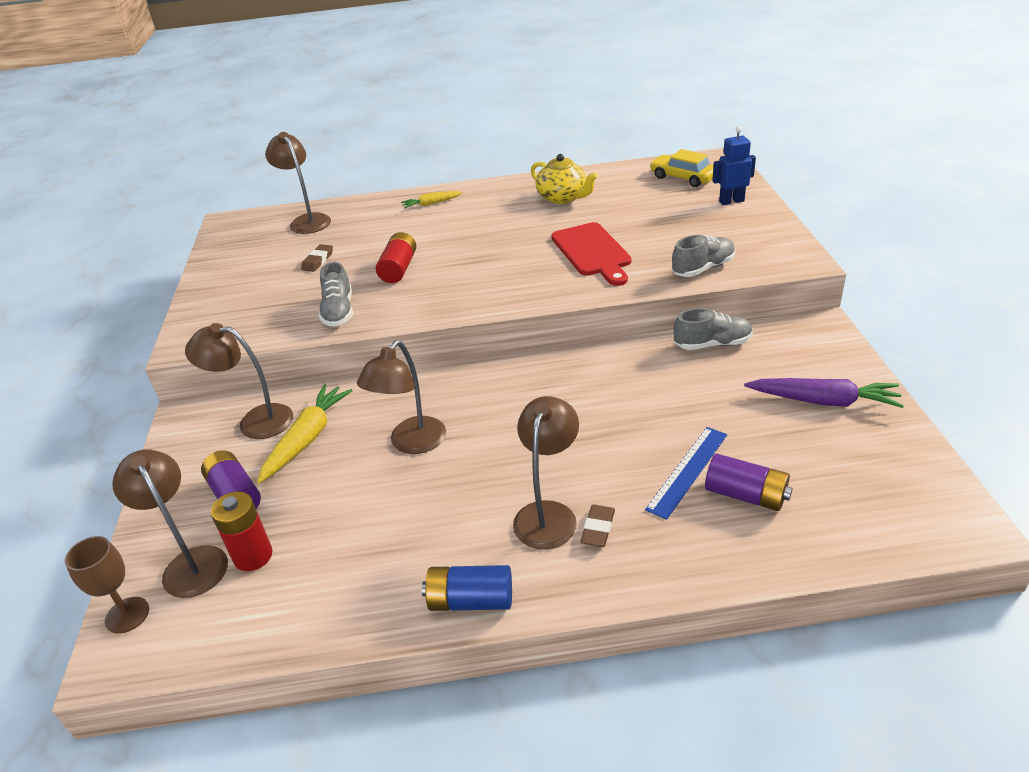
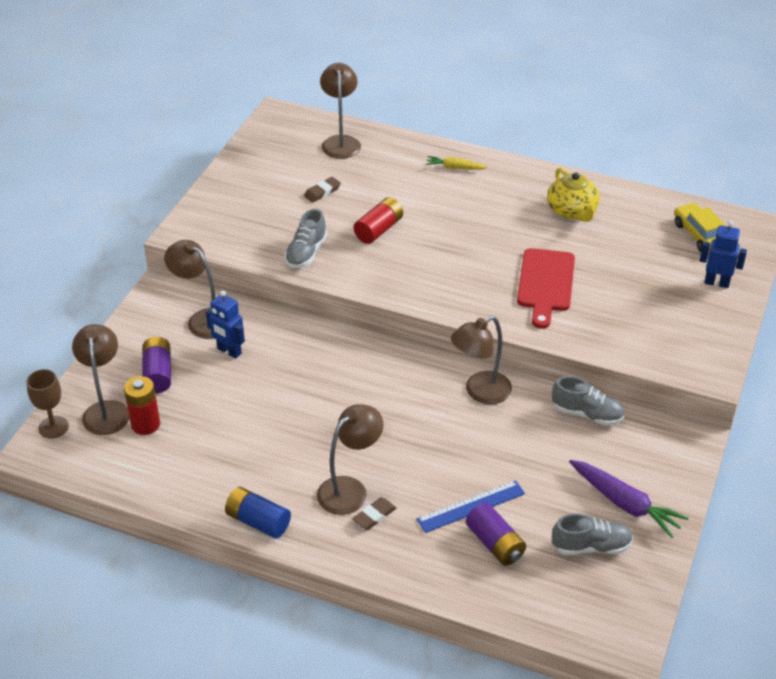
camera: 25 degrees right, 5 degrees up
(307, 438) = (229, 351): yellow carrot -> blue robot
(411, 443) = (297, 390): brown lamp -> brown lamp (480, 392)
(703, 268) = (621, 343): grey shoe -> grey shoe (591, 546)

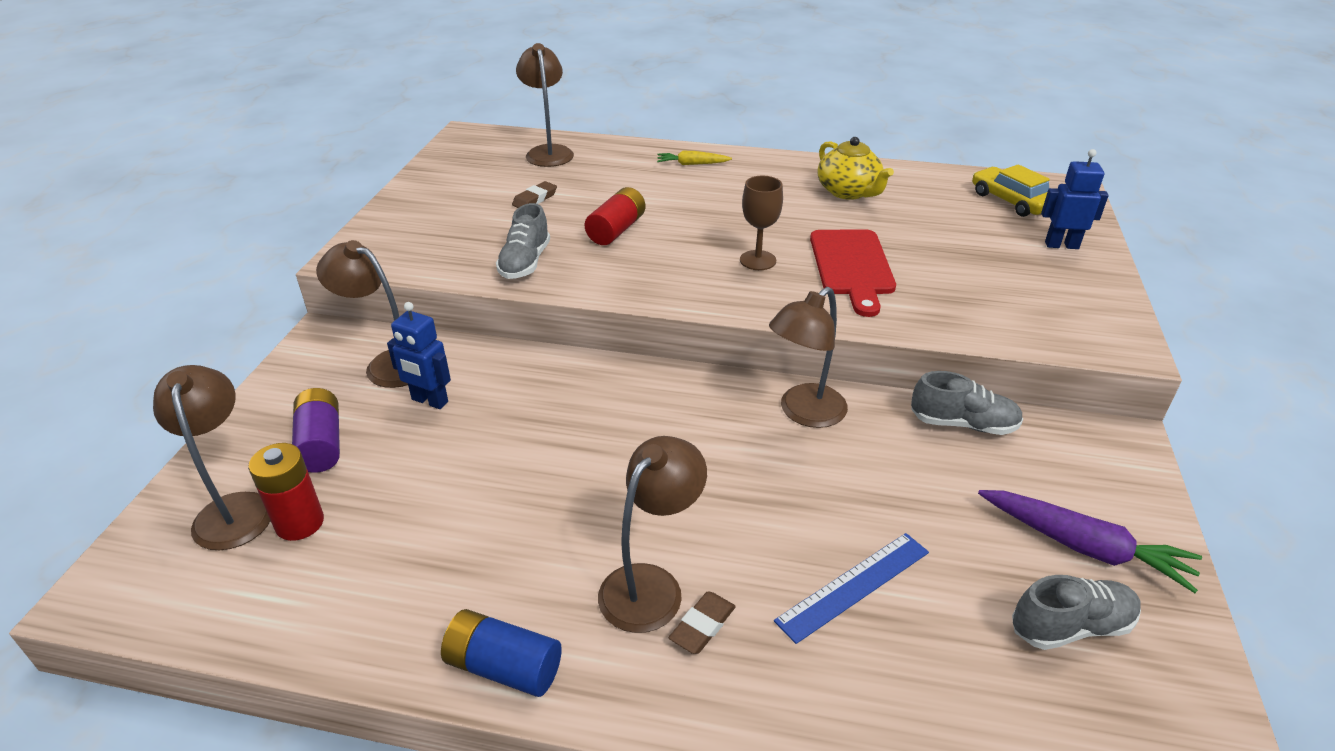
camera: 10 degrees left, 5 degrees down
(53, 427) = (140, 548): brown goblet -> brown goblet (758, 260)
(495, 543) = (917, 646): purple battery -> none

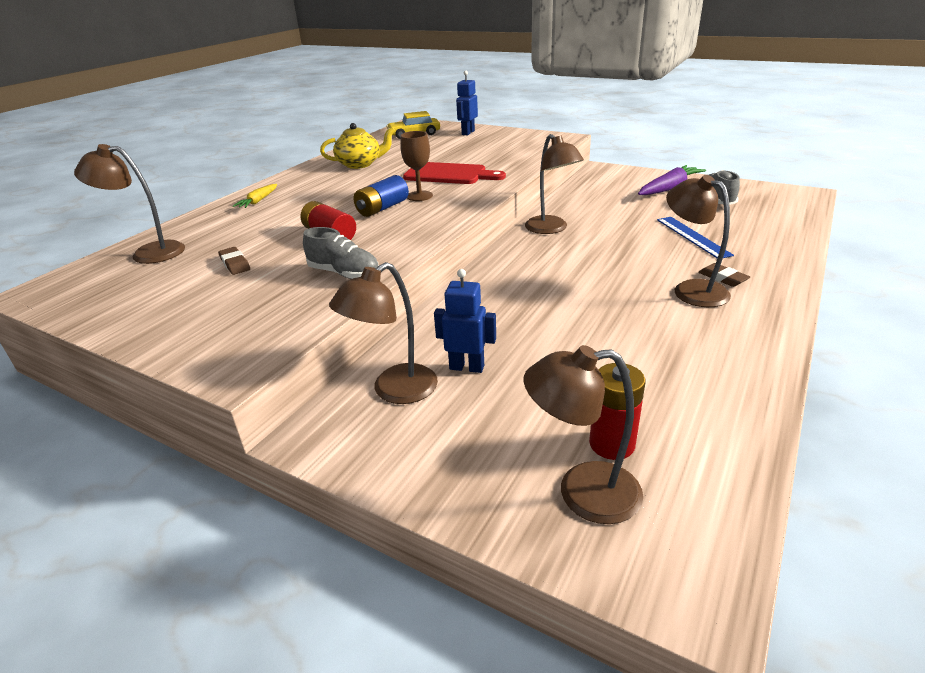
camera: 70 degrees left, 5 degrees down
(321, 444) = (501, 433): purple battery -> none
(429, 401) = (467, 367): blue robot -> blue robot turned 120 degrees counterclockwise
(503, 667) = (762, 344): blue battery -> blue battery (382, 208)
(963, 424) = (577, 195): grey shoe -> none

